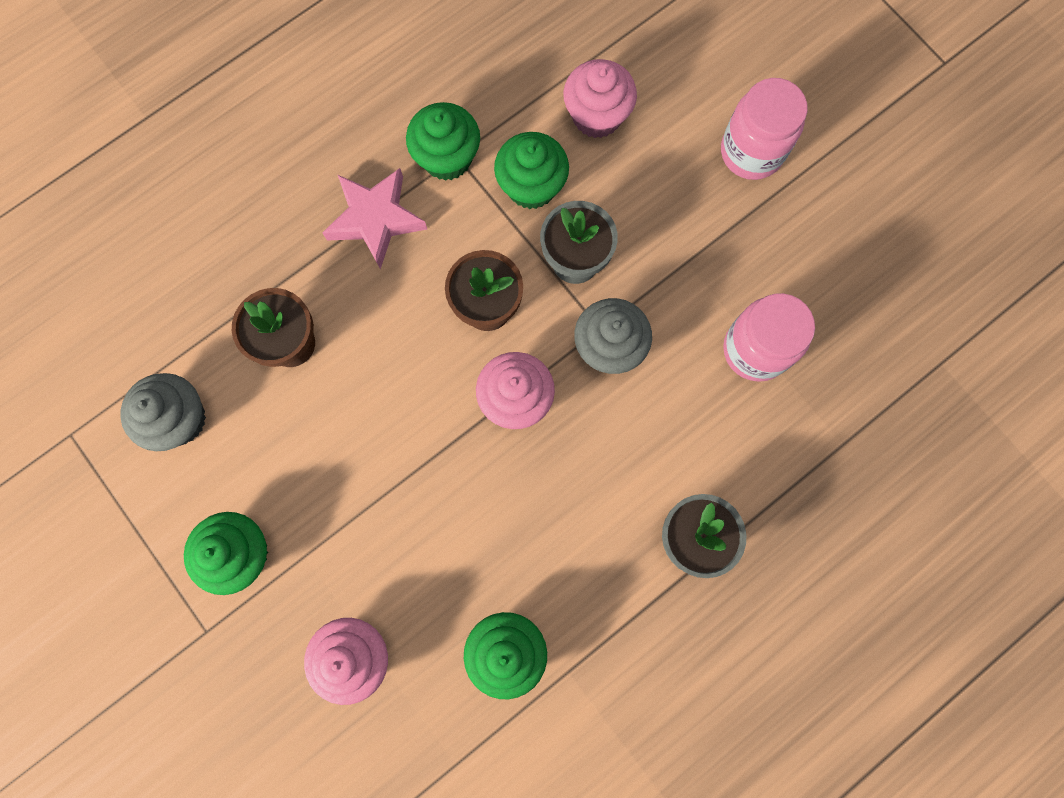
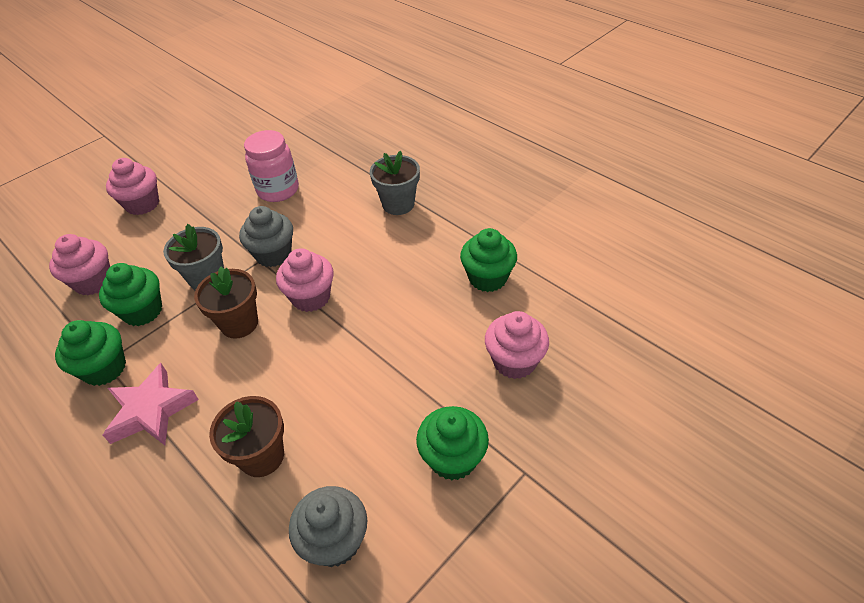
camera: 95 degrees left, 30 degrees down
(751, 152) = (142, 204): pink jar -> pink cupcake

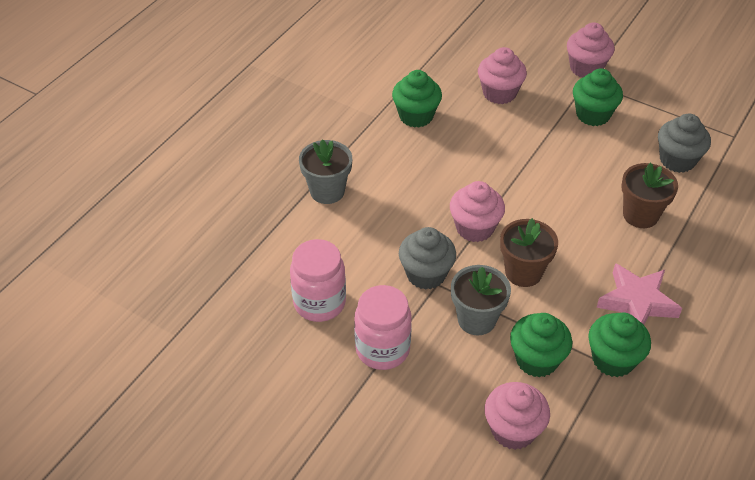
camera: 105 degrees left, 0 degrees up
(142, 204) = (371, 443): pink cupcake -> pink cupcake (586, 68)
(214, 219) = (382, 349): none -> pink jar

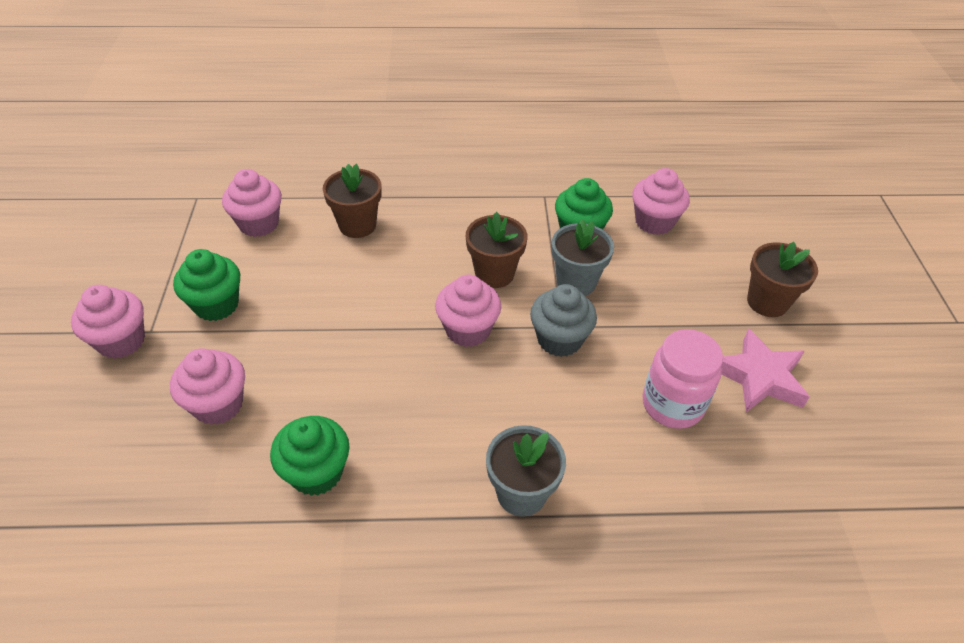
camera: 125 degrees left, 0 degrees up
(354, 443) = (767, 302): none -> brown flower pot
(382, 349) = (670, 329): pink jar -> none
(613, 360) = (537, 194): green cupcake -> none
(637, 302) = (466, 198): pink star -> pink star (760, 377)
(677, 160) = (259, 224): grey cupcake -> pink cupcake

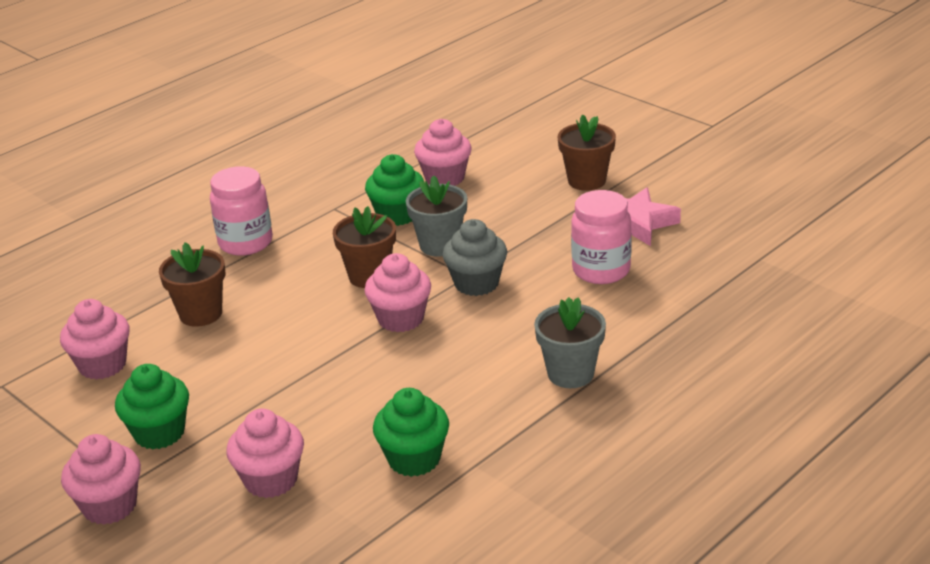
camera: 40 degrees left, 15 degrees down
(454, 186) = (246, 243): none -> pink jar

